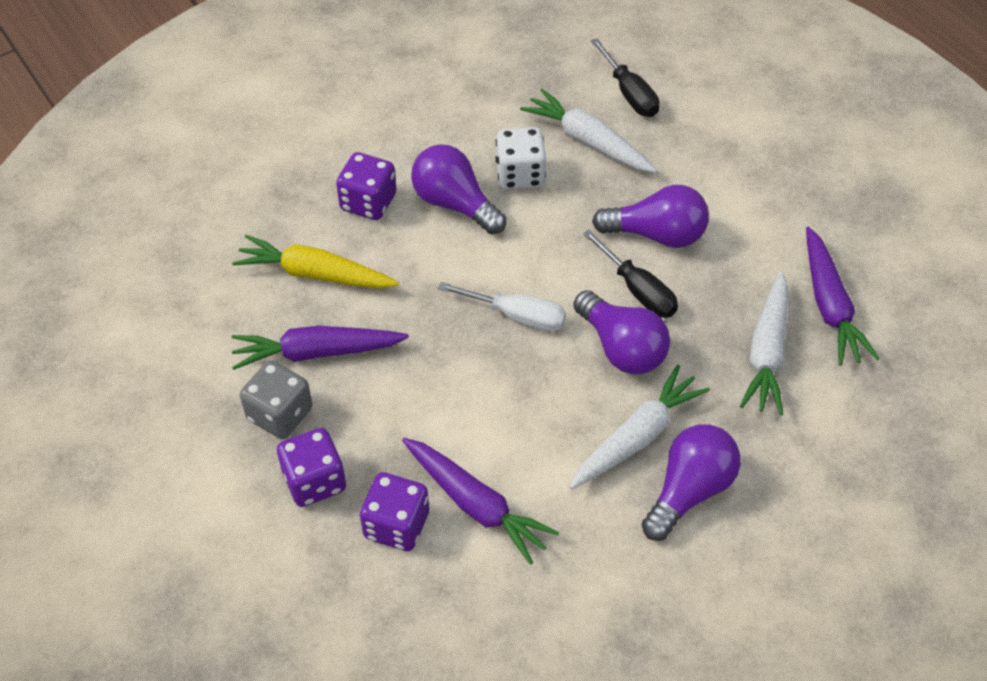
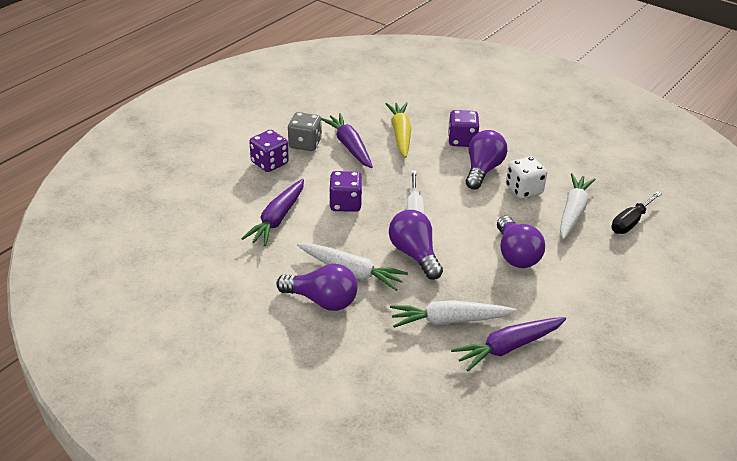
camera: 70 degrees right, 15 degrees down
(396, 525) = (254, 194): purple dice -> purple dice (345, 204)
(621, 348) = (414, 254): purple light bulb -> purple light bulb turned 120 degrees clockwise
(638, 290) = (464, 254): black screwdriver -> none

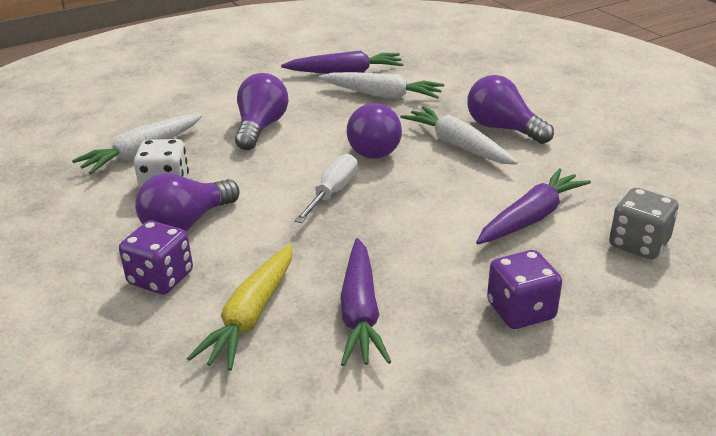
camera: 155 degrees left, 5 degrees down
(305, 144) = (440, 338): grey dice -> grey dice (638, 244)
(345, 204) = (423, 218): purple dice -> none
(630, 222) = (96, 131): black screwdriver -> none

